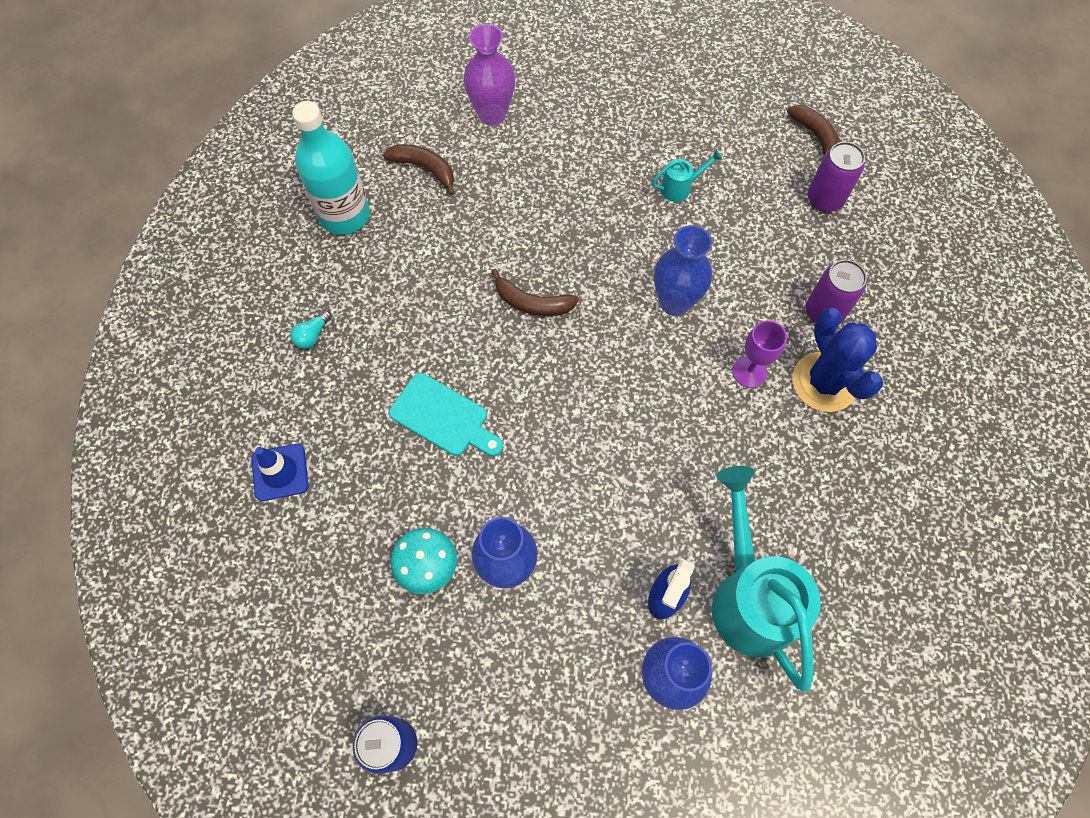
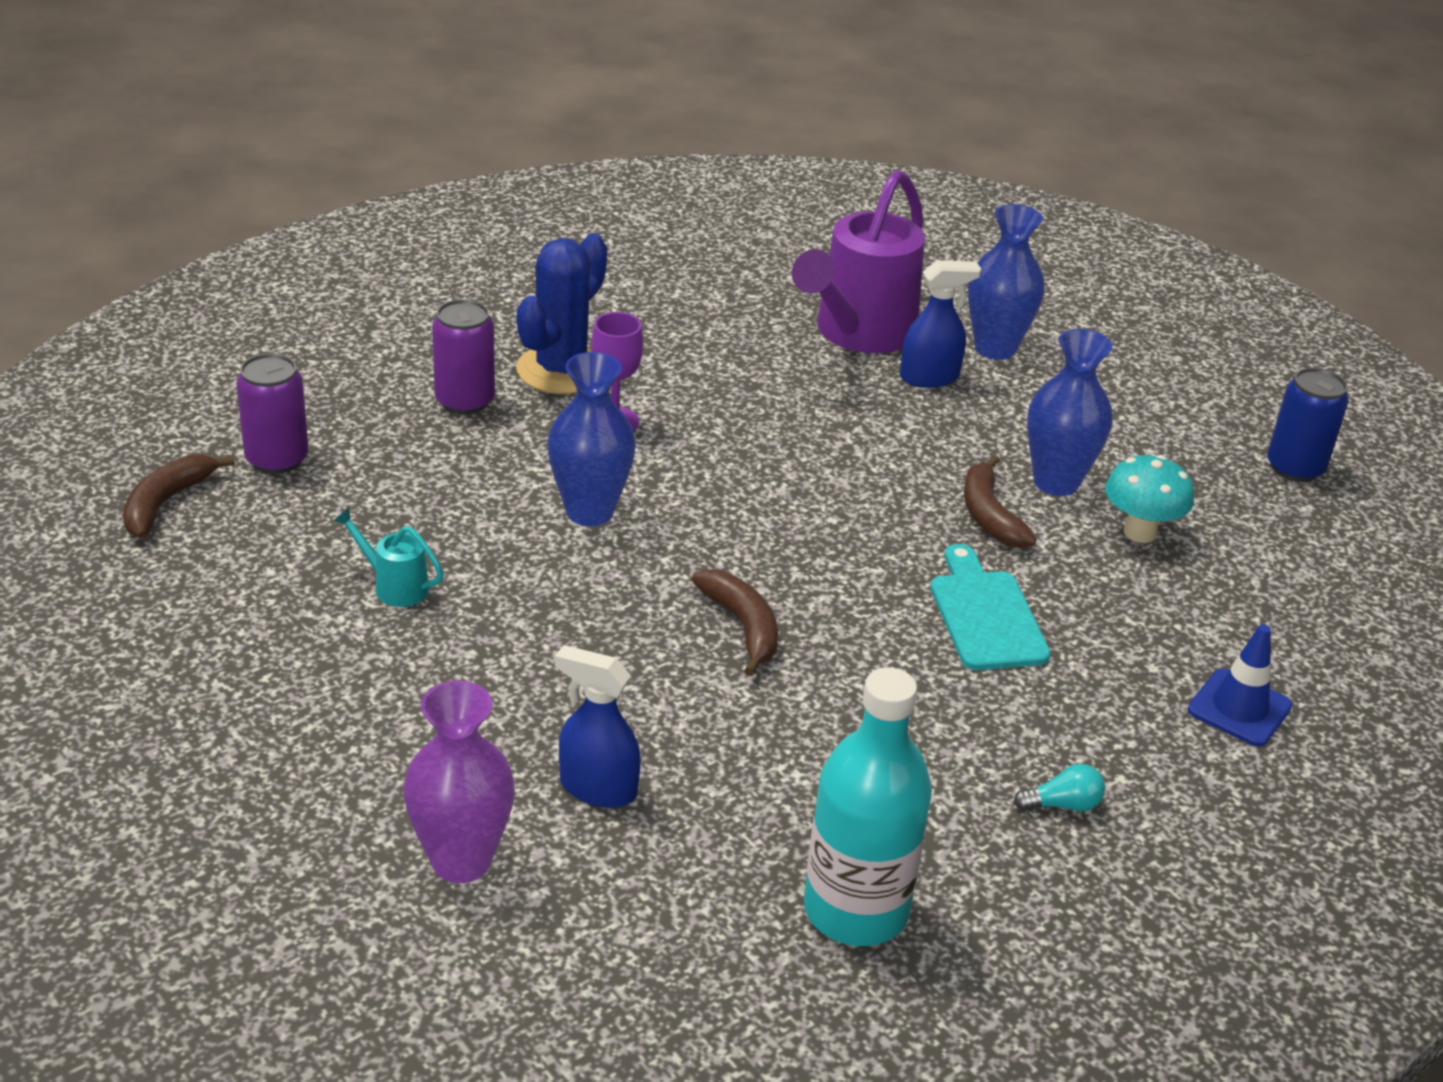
camera: 135 degrees left, 30 degrees down
(425, 169) = (661, 873): brown banana -> brown banana (989, 515)
(487, 178) = (597, 788): none -> blue spray bottle
(749, 597) = (858, 333): turquoise watering can -> purple watering can

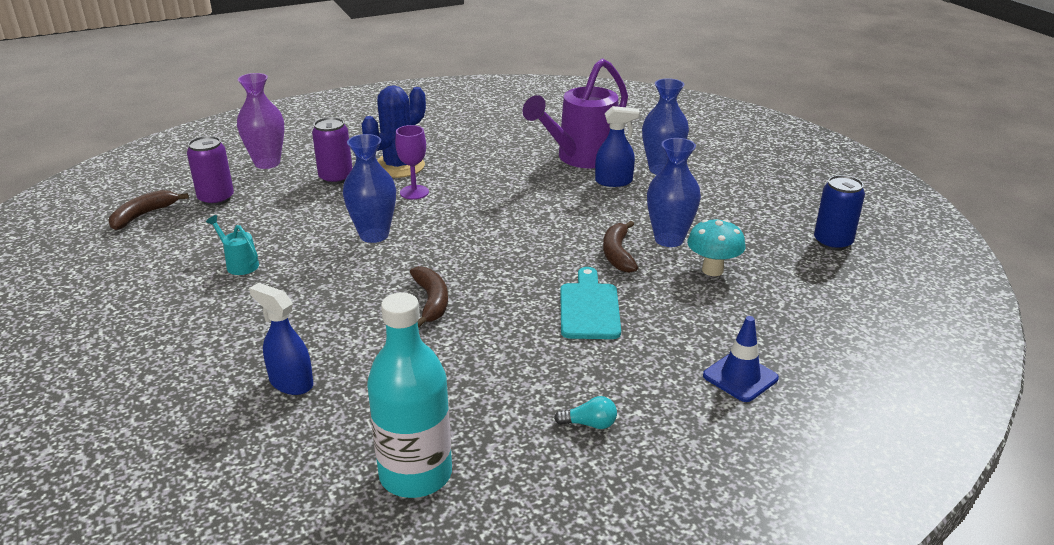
camera: 15 degrees right, 5 degrees down
(461, 861) = (183, 415): purple vase -> purple vase (267, 163)

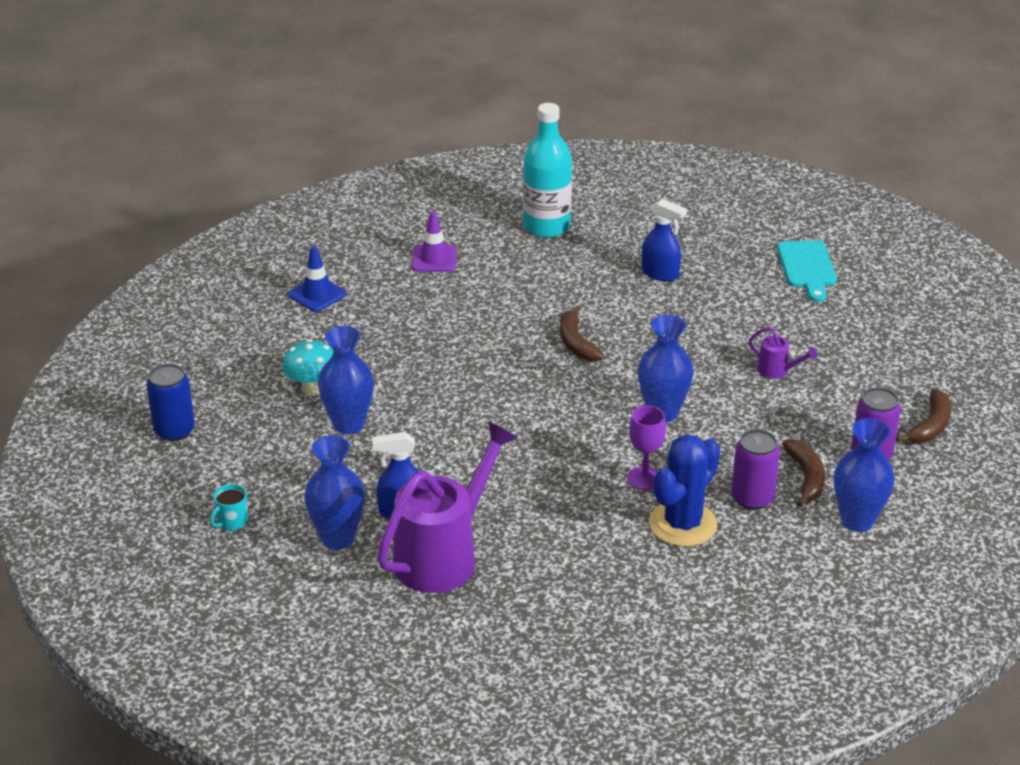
camera: 175 degrees right, 5 degrees up
(239, 264) = (777, 371): turquoise watering can -> purple watering can
(267, 163) = (857, 521): purple vase -> blue vase
(589, 308) = (434, 344): turquoise cutting board -> turquoise cutting board (807, 268)
(589, 424) = (434, 259): turquoise light bulb -> purple traffic cone
(617, 254) = (404, 403): brown banana -> brown banana (806, 477)
(747, 181) = (232, 521): none -> turquoise mug

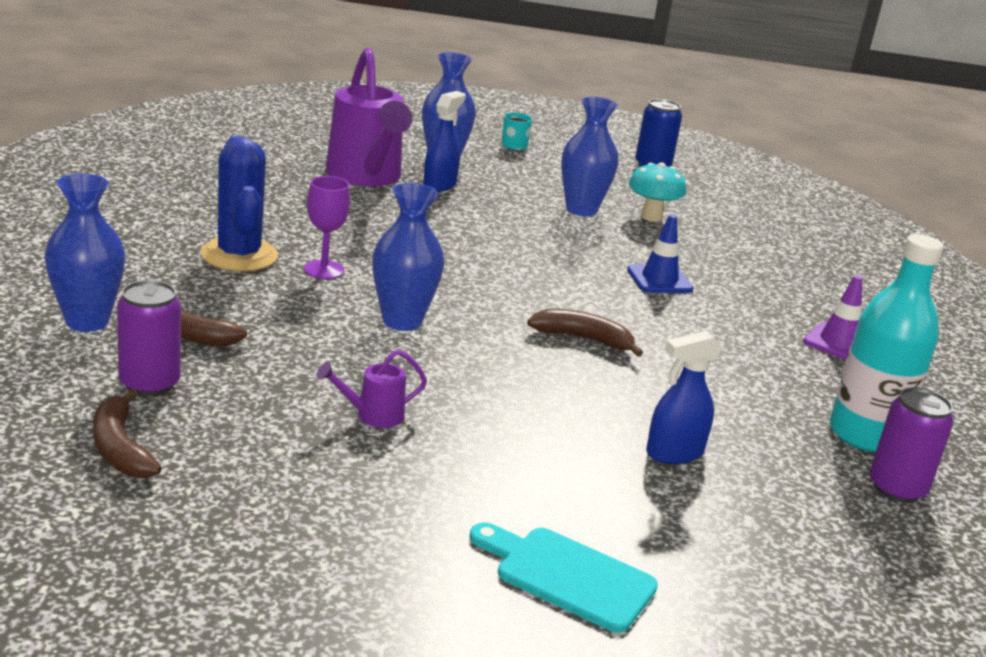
camera: 120 degrees right, 10 degrees down
(317, 294) = (814, 270): blue traffic cone -> blue traffic cone (659, 280)
(752, 498) = (211, 296): purple can -> purple can (896, 488)

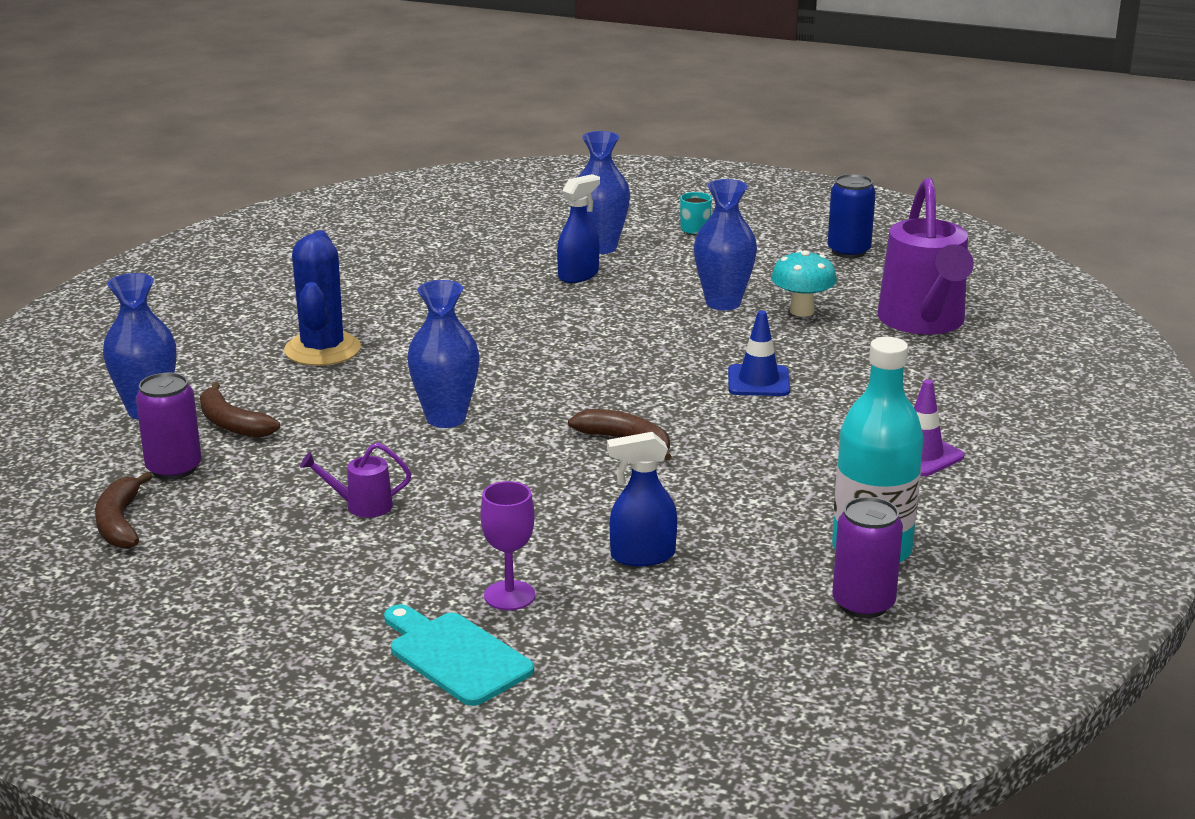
camera: 20 degrees right, 0 degrees up
(324, 270) = (398, 365): purple goblet -> purple goblet (509, 595)
(366, 176) = (503, 266): purple watering can -> purple watering can (923, 322)

